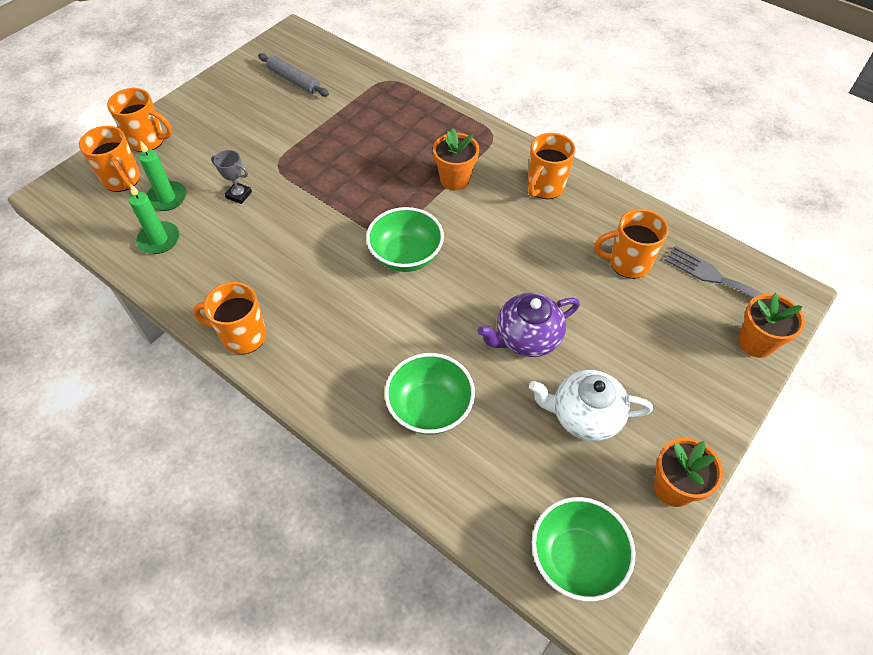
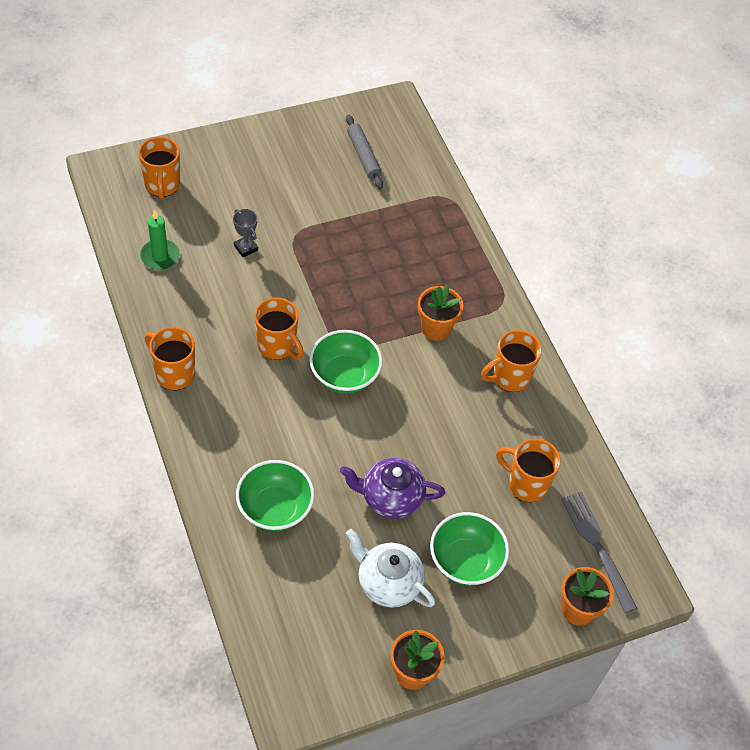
camera: 25 degrees right, 0 degrees up
(148, 141) = (203, 157): orange mug -> orange mug (277, 346)
(167, 198) = (187, 221): green candle -> none
(576, 558) = (301, 674): green bowl -> green bowl (465, 561)

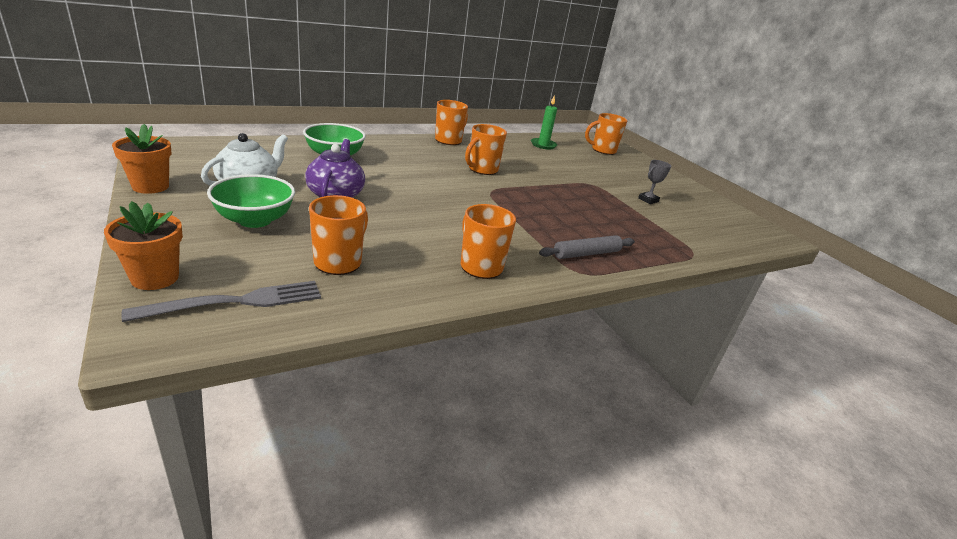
camera: 85 degrees right, 25 degrees down
(246, 248) = (567, 168): grey trophy -> grey trophy (648, 200)
(344, 375) = (461, 189): green bowl -> none
(363, 156) = (701, 217): grey rolling pin -> grey rolling pin (586, 254)
(436, 328) = (527, 232): orange flower pot -> none

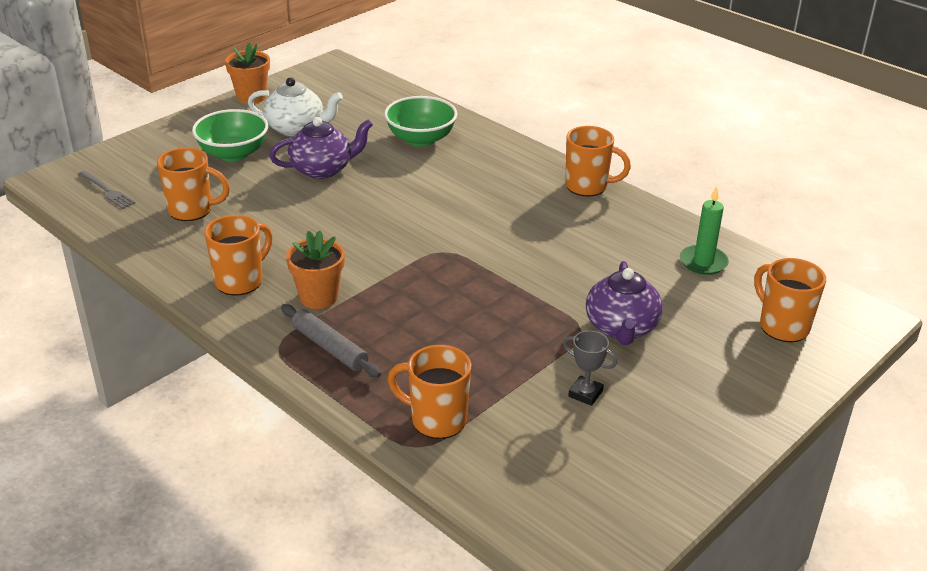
camera: 75 degrees right, 5 degrees up
(155, 278) = (118, 154): orange flower pot -> orange flower pot (318, 297)
(237, 302) = (107, 191): grey fork -> grey fork, size x0.63
(482, 169) = (510, 232): orange mug -> orange mug (437, 420)
(593, 176) = (621, 328): none -> purple teapot

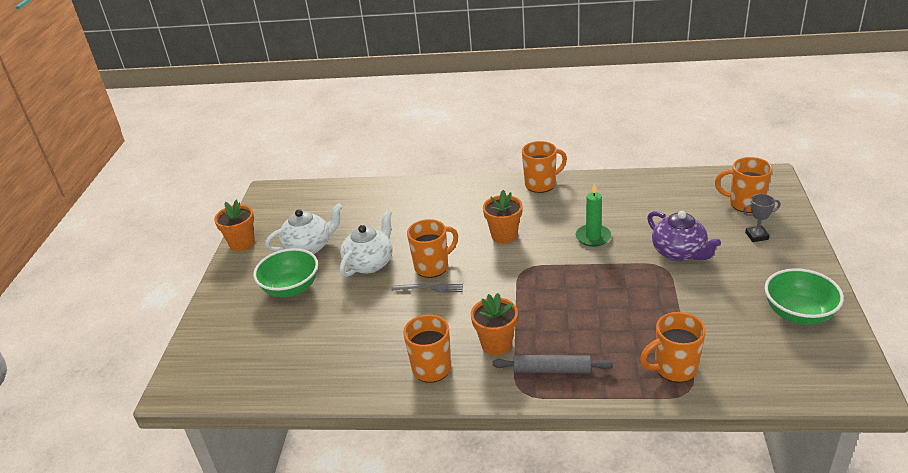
camera: 35 degrees left, 0 degrees up
(107, 191) = (236, 369): grey fork -> grey fork (430, 288)
(192, 210) = (323, 343): orange mug -> orange mug (432, 266)
(323, 169) = (370, 263): purple teapot -> white teapot
(421, 139) = (402, 209): green bowl -> green bowl (798, 314)
(474, 212) = (504, 235): none -> orange flower pot
(585, 393) = (718, 300): grey trophy -> grey trophy (756, 236)
(703, 262) = (661, 192): green candle -> green candle (593, 237)

